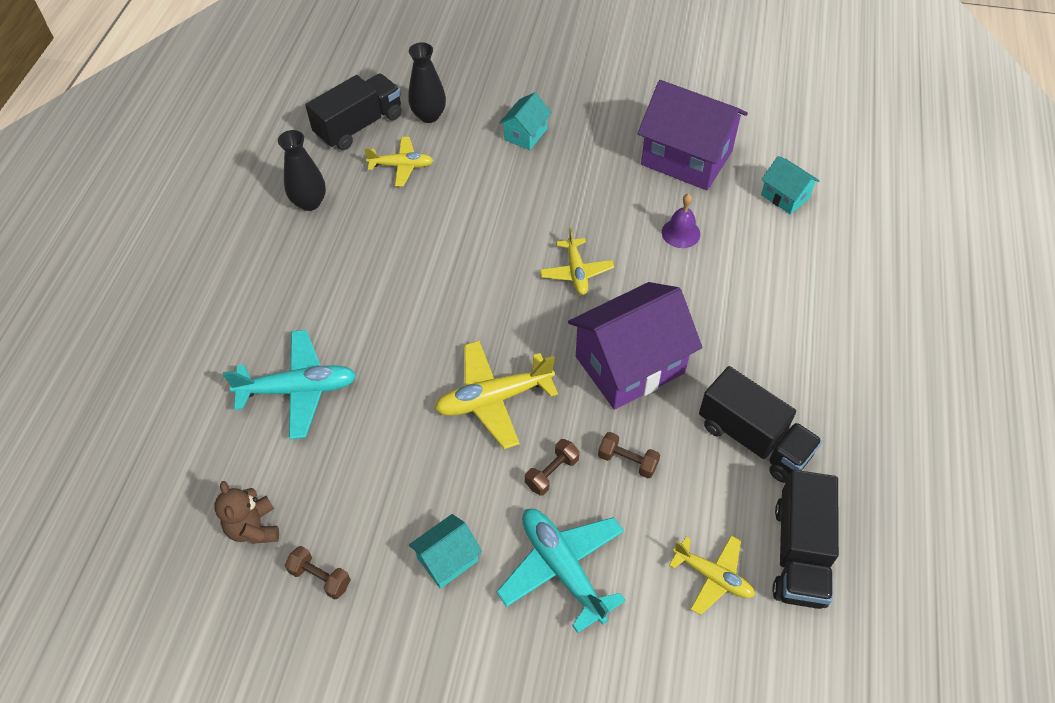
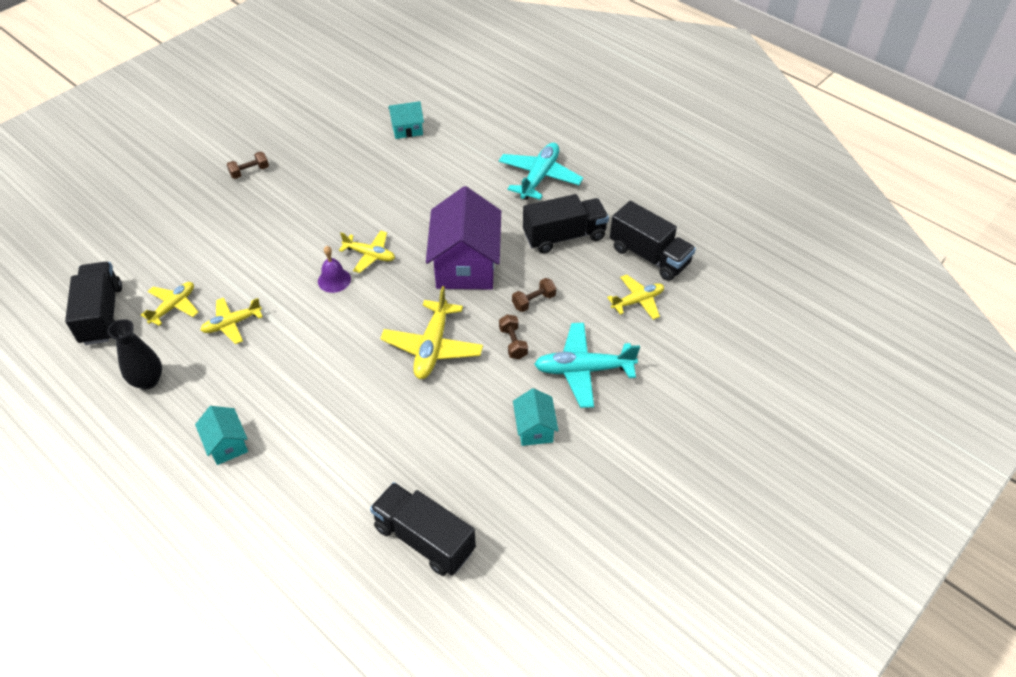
camera: 60 degrees left, 5 degrees down
(254, 527) = (424, 539): brown teddy bear -> black truck
(298, 389) = (326, 461): turquoise plane -> turquoise plane (539, 177)
(320, 577) = (496, 511): brown dumbbell -> brown dumbbell (249, 172)
(411, 219) = (232, 324): none -> yellow plane
(429, 115) = (141, 268): black vase -> none
(525, 134) = (221, 223): turquoise house -> turquoise house (227, 444)
(680, 233) = (388, 189): purple bell -> purple bell (334, 280)
(686, 158) = (331, 155): purple house -> none

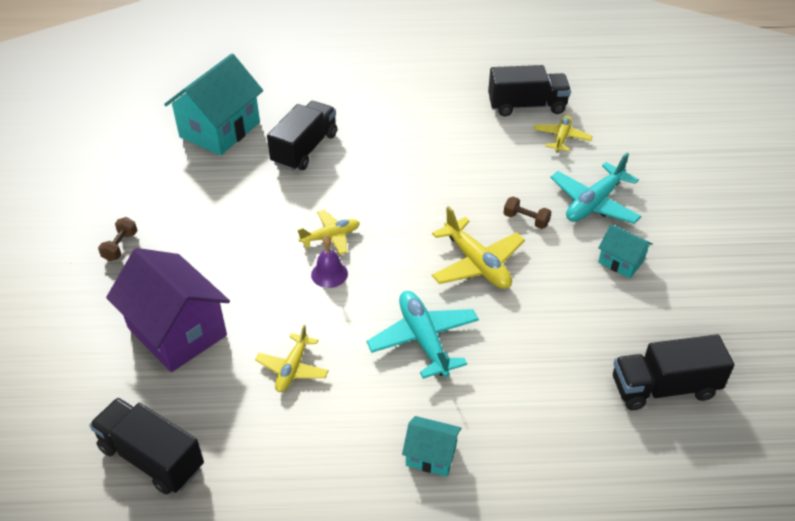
camera: 45 degrees left, 5 degrees down
(148, 380) = (285, 470): black vase -> none
(173, 306) = (215, 397): yellow plane -> none
(407, 129) = (220, 130): turquoise house -> turquoise house, size x2.03
(465, 265) = (415, 193): purple house -> purple house (177, 331)
(533, 301) = (498, 184): brown dumbbell -> none
(539, 177) = (378, 102): turquoise plane -> turquoise plane (423, 339)
(564, 236) = (454, 129): black truck -> black truck (305, 149)

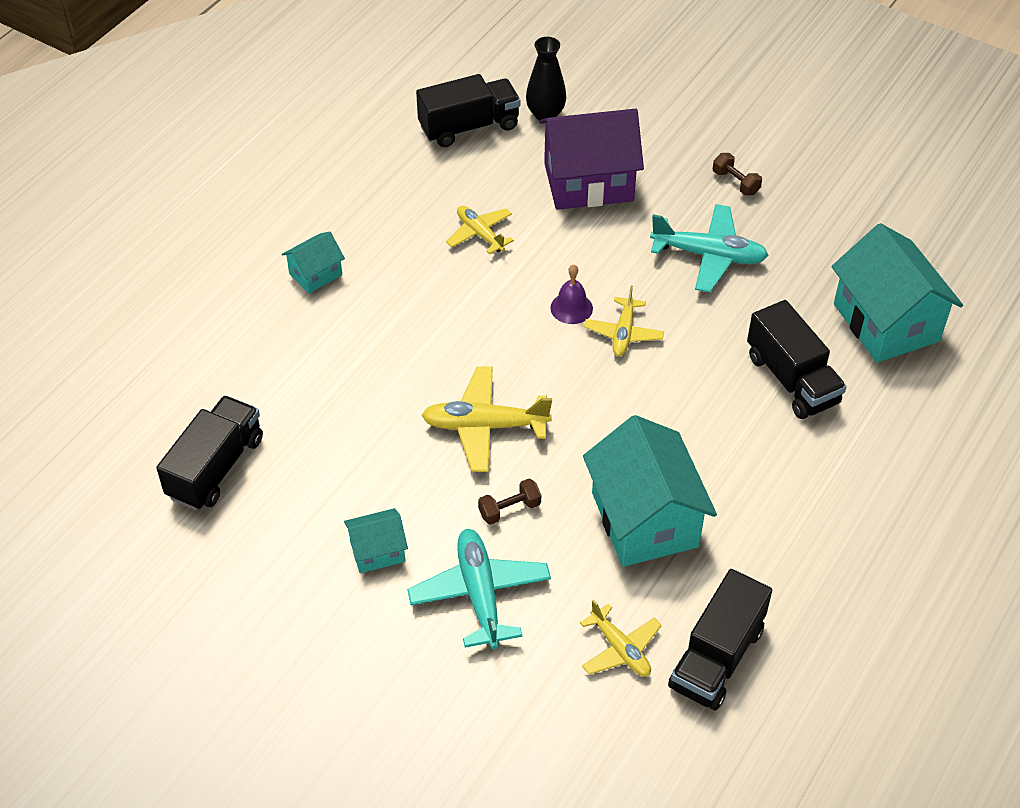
camera: 125 degrees right, 5 degrees up
(98, 408) = (545, 114): none -> black vase
(423, 339) = (430, 332): turquoise plane -> turquoise plane (709, 255)
(471, 164) = (644, 519): none -> turquoise house

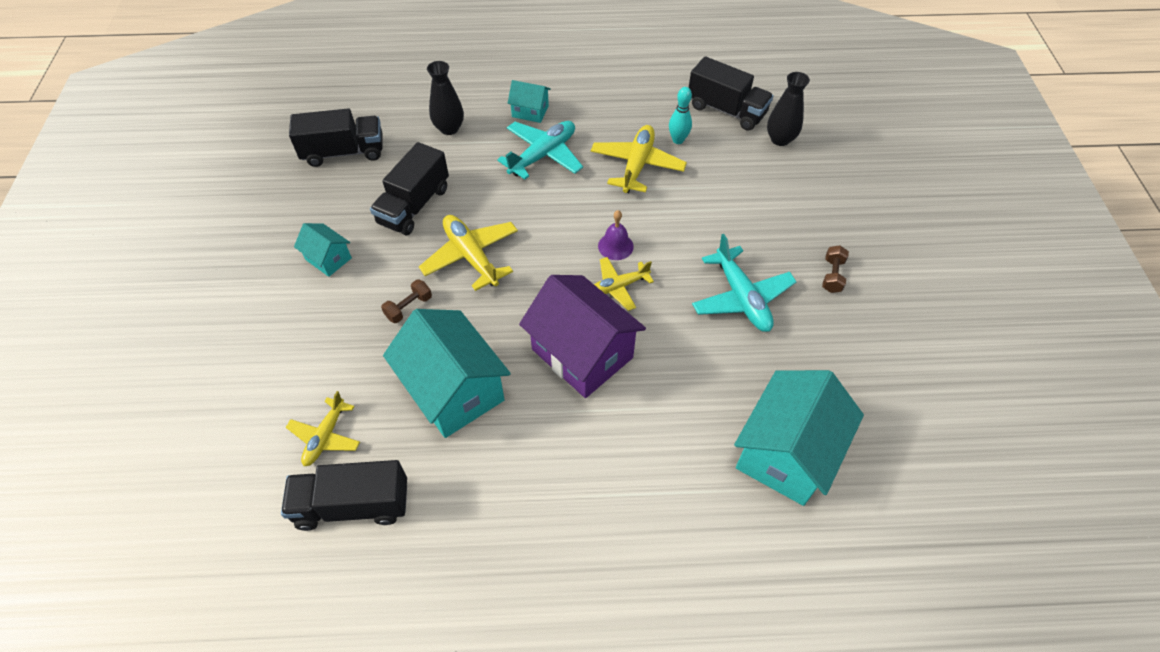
camera: 55 degrees right, 5 degrees up
(272, 355) = (449, 128): none -> black vase
(475, 185) = (678, 140): none -> turquoise bowling pin
(480, 234) = (637, 165): yellow plane -> yellow plane, size x1.57
(480, 594) = (326, 330): turquoise plane -> turquoise plane (543, 155)
(509, 509) = (409, 307): brown dumbbell -> brown dumbbell turned 75 degrees counterclockwise
(588, 182) = (741, 194): purple house -> purple house (582, 353)
(644, 519) = (454, 390): turquoise house -> turquoise house turned 75 degrees counterclockwise
(792, 379) = (665, 416): black truck -> black truck (414, 205)

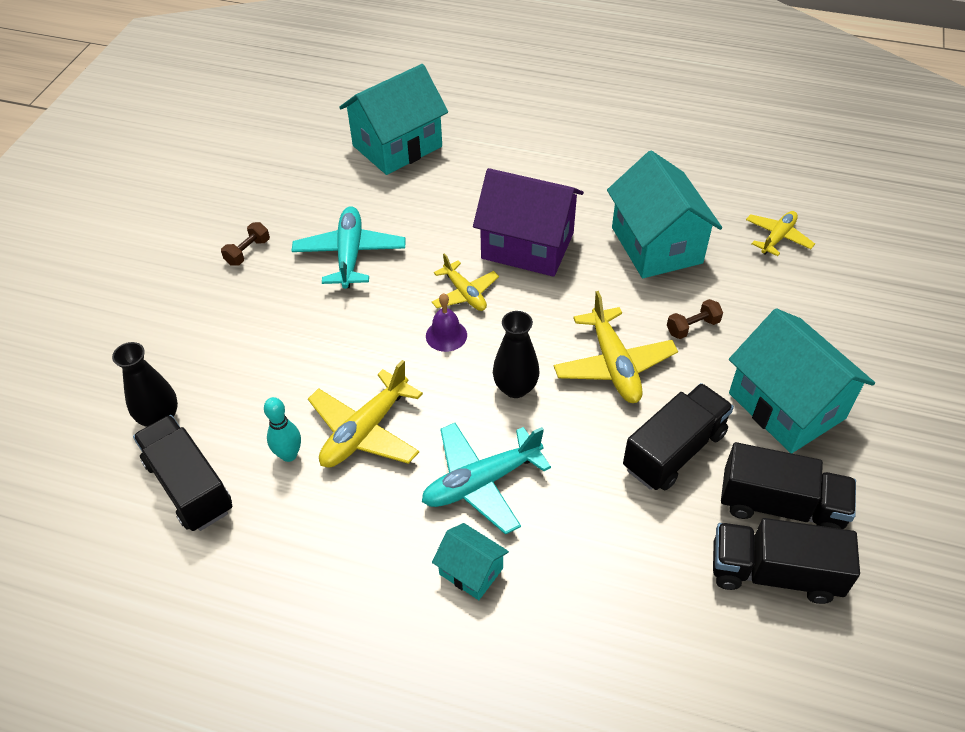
camera: 160 degrees left, 5 degrees down
(328, 259) = (786, 406): turquoise house -> turquoise house, size x2.03
(353, 505) = (751, 189): black truck -> black truck (780, 506)
(449, 128) = (605, 573): black vase -> black vase (515, 388)
(582, 353) = (527, 246): purple house -> purple house turned 45 degrees counterclockwise
(618, 287) = (465, 293): yellow plane -> yellow plane turned 60 degrees clockwise

